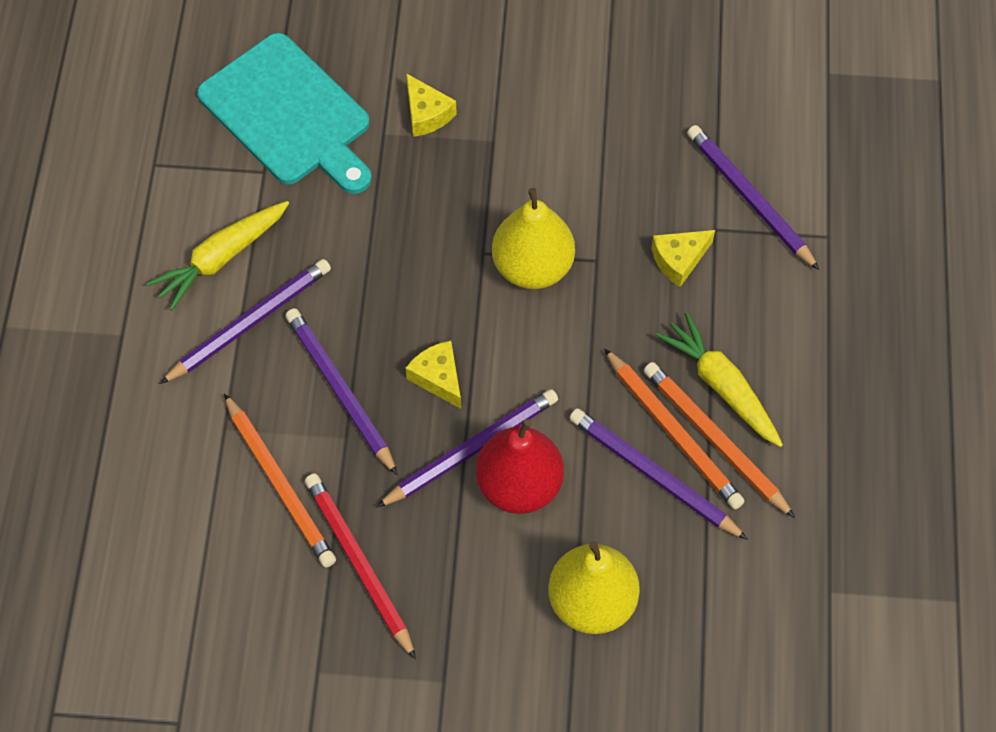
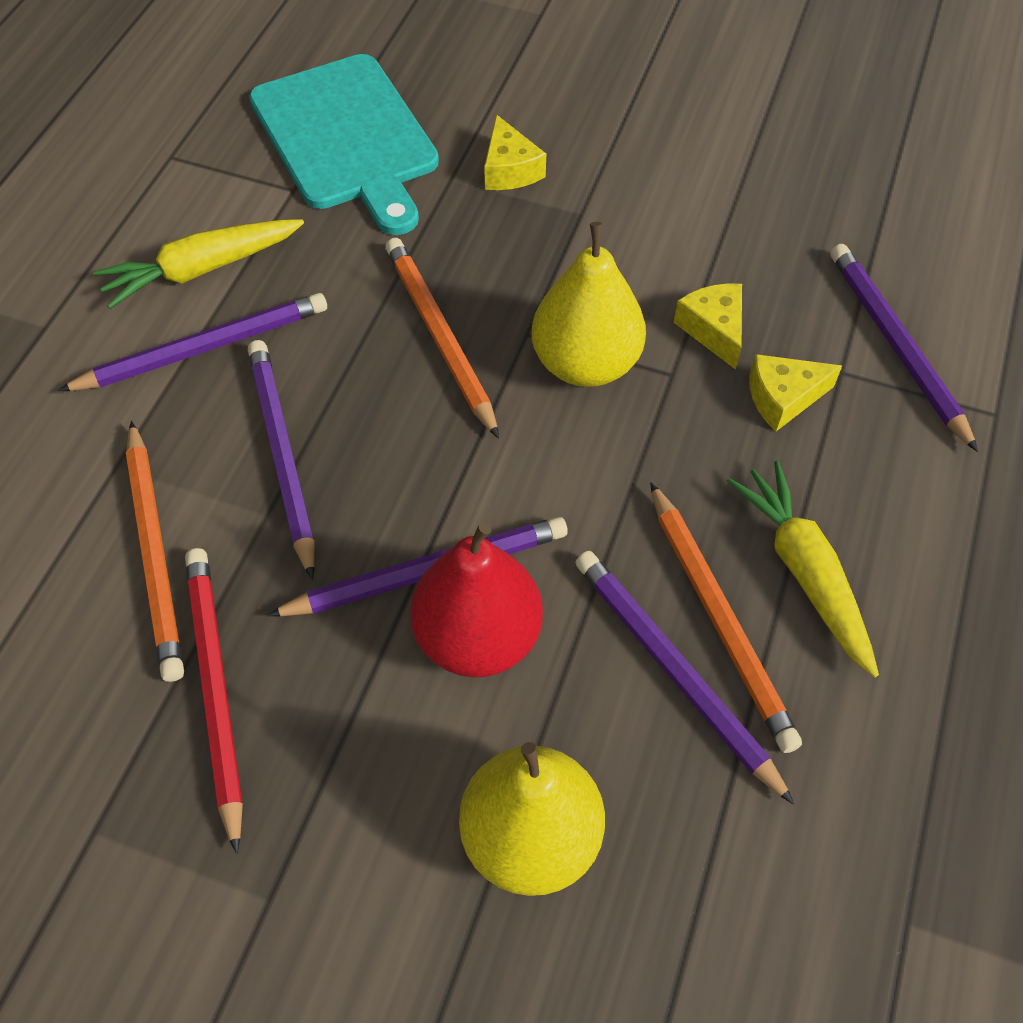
camera: 15 degrees right, 5 degrees down
(438, 378) = (416, 469): yellow cheese -> yellow cheese (713, 329)
(715, 440) = (778, 644): orange pencil -> orange pencil (440, 337)

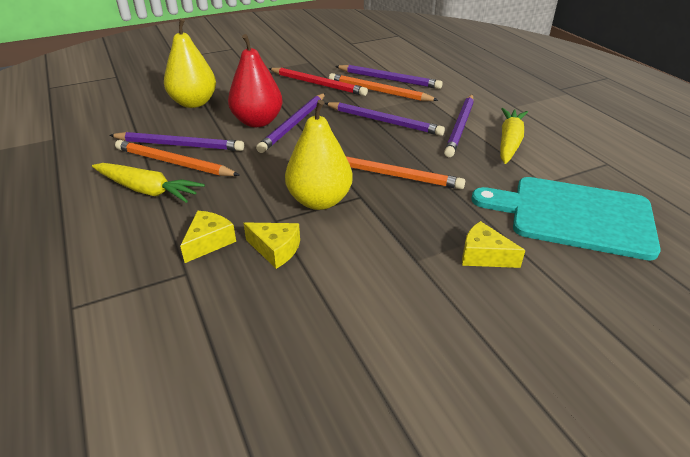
camera: 135 degrees right, 20 degrees down
(897, 346) = (159, 307): purple pencil -> purple pencil (388, 79)

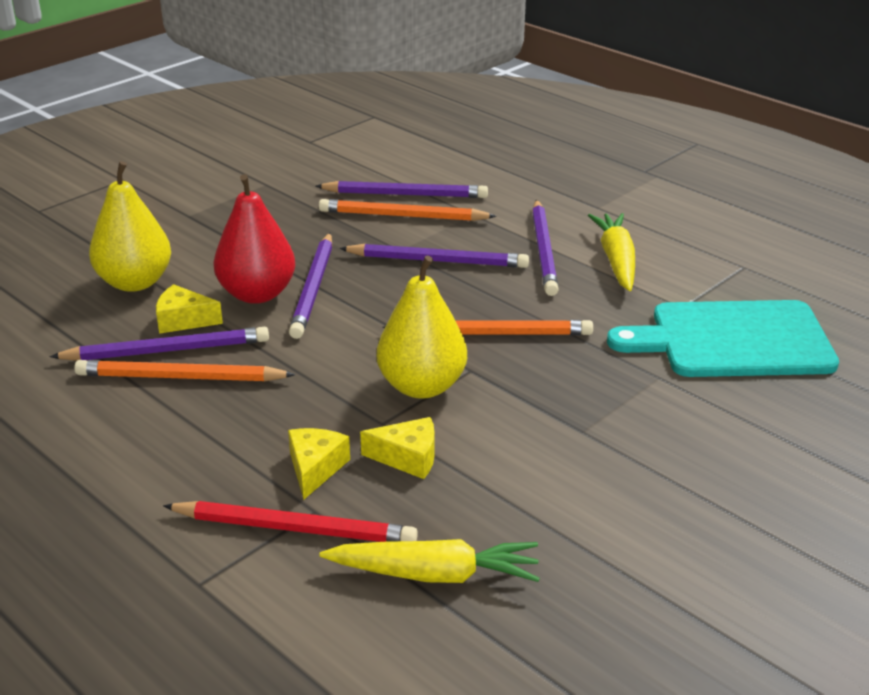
camera: 20 degrees left, 5 degrees down
(147, 190) = (174, 422): yellow carrot -> yellow carrot (435, 574)
(317, 84) = (305, 219): red pencil -> red pencil (294, 528)
(484, 256) = (656, 408): yellow cheese -> yellow cheese (183, 320)

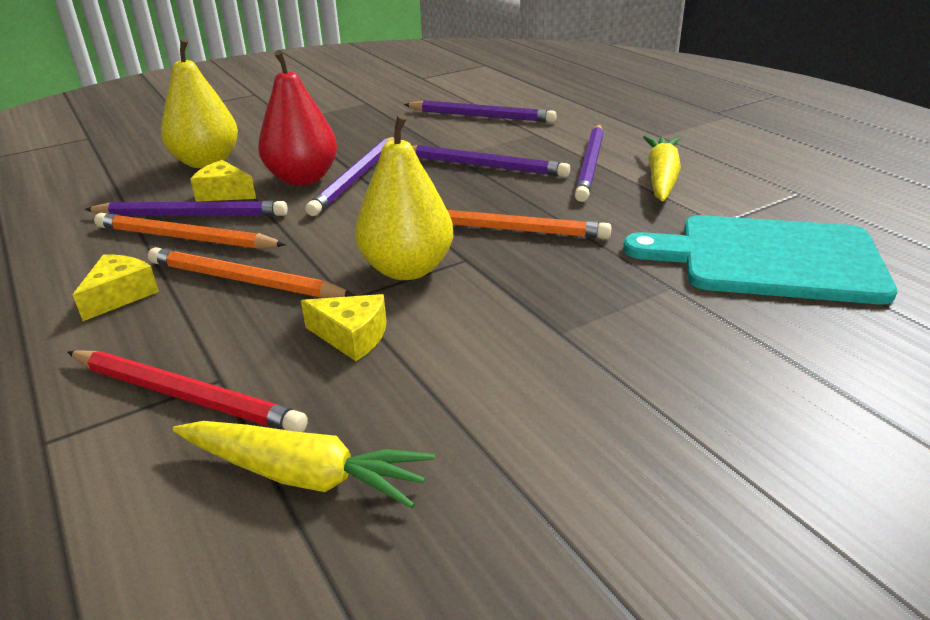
camera: 15 degrees right, 0 degrees up
(315, 468) = (250, 335): yellow cheese -> yellow cheese (120, 295)
(403, 216) = (470, 131): orange pencil -> orange pencil (245, 280)

